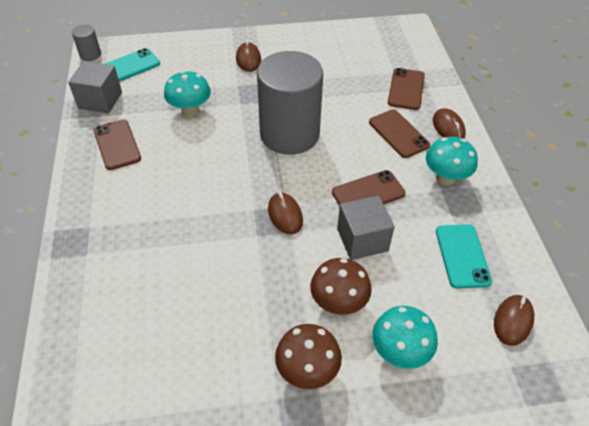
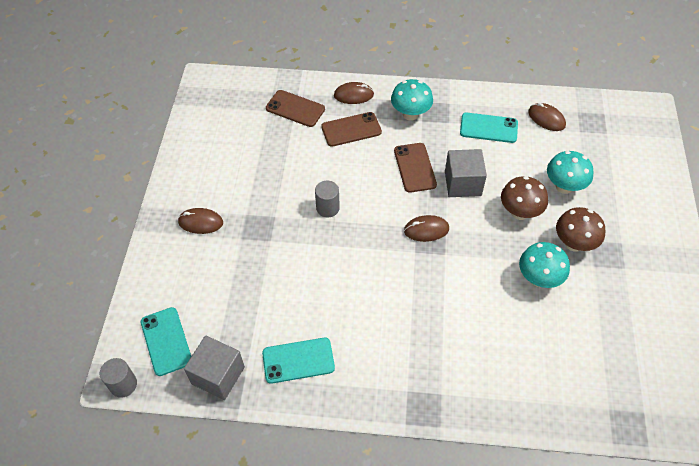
camera: 75 degrees left, 5 degrees up
(117, 144) = (298, 360): brown phone -> turquoise phone
(190, 111) = (267, 286): turquoise mushroom -> turquoise mushroom (538, 279)
(289, 134) = (327, 208): grey cylinder -> grey cylinder, size x0.40

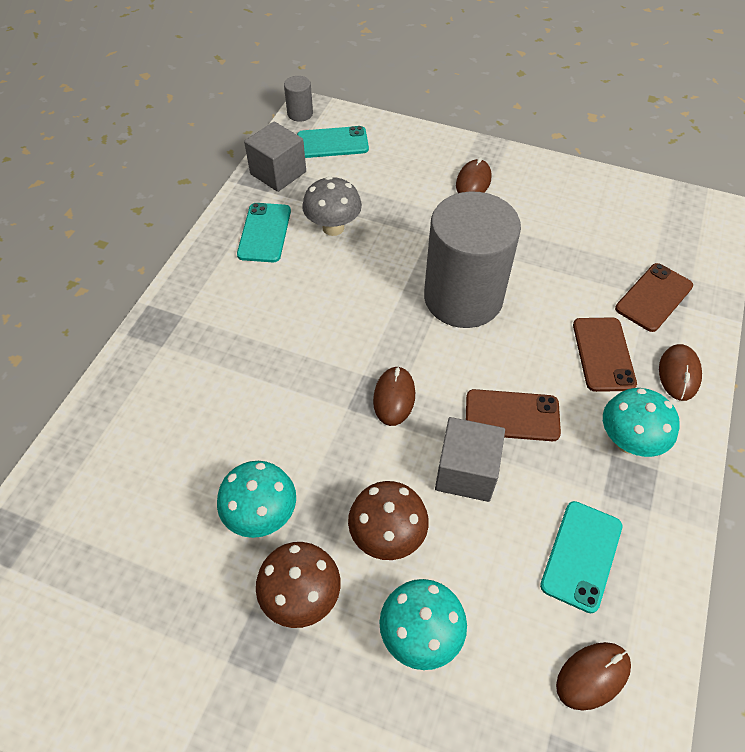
camera: 105 degrees right, 0 degrees up
(279, 309) = (333, 228): none -> grey mushroom
(327, 208) = (463, 298): grey cylinder -> grey cylinder, size x2.48

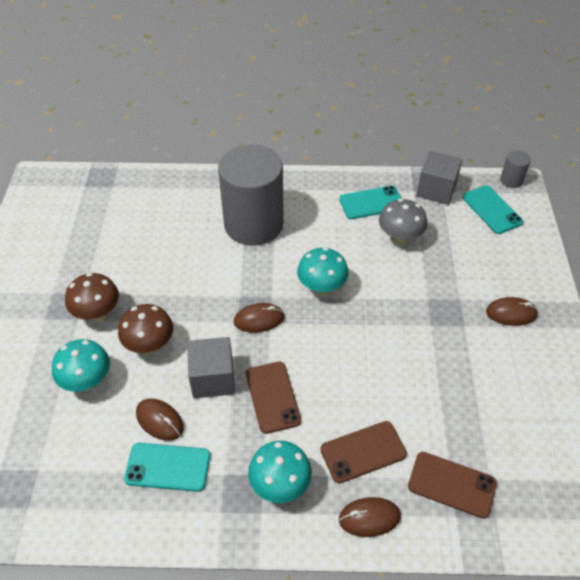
camera: 70 degrees right, 5 degrees down
(262, 515) = (145, 278): turquoise mushroom -> turquoise mushroom (321, 288)
(463, 298) = (373, 338): grey cylinder -> grey cylinder (253, 224)
(592, 676) = (79, 490): brown mouse -> brown mouse (159, 420)

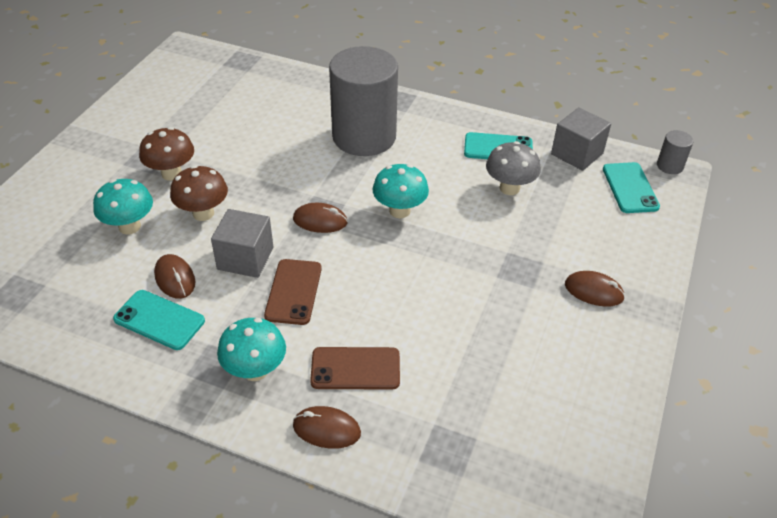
camera: 20 degrees right, 5 degrees down
(452, 484) = (431, 429): brown phone -> none

